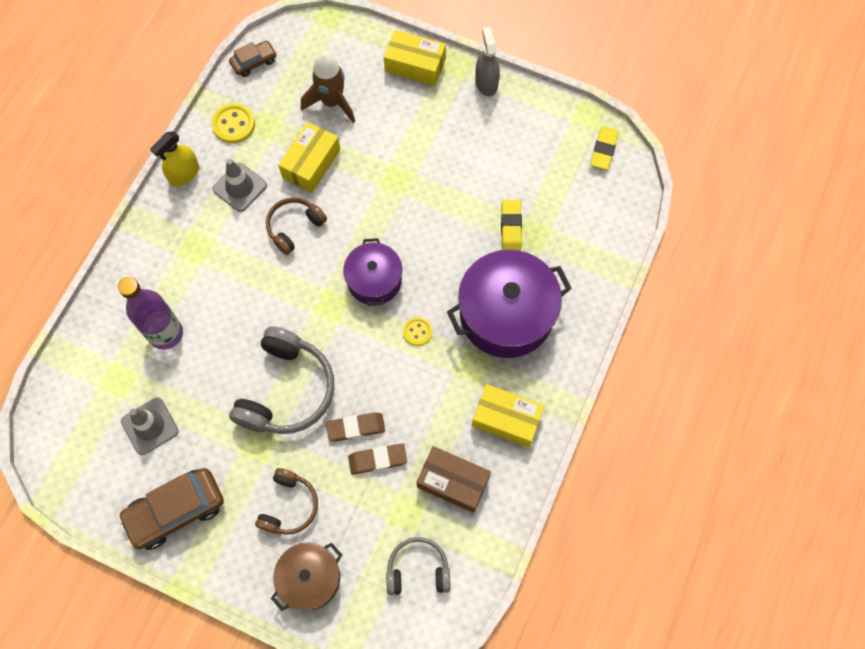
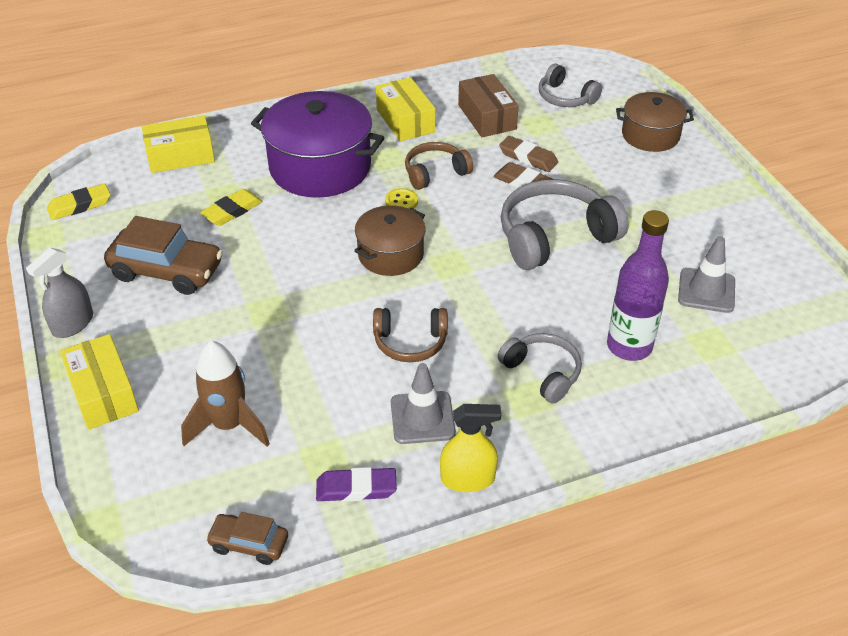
camera: 135 degrees left, 25 degrees down
(176, 511) = (728, 226): brown car -> brown car (167, 271)
(201, 270) = (542, 373): none -> grey headphones
(233, 125) = (356, 488): yellow button -> purple eraser
(289, 506) = (627, 175): brown headphones -> brown headphones (435, 173)
(311, 163) = (325, 384): yellow box -> yellow box (180, 156)
(374, 280) = (390, 254): purple pot -> brown pot

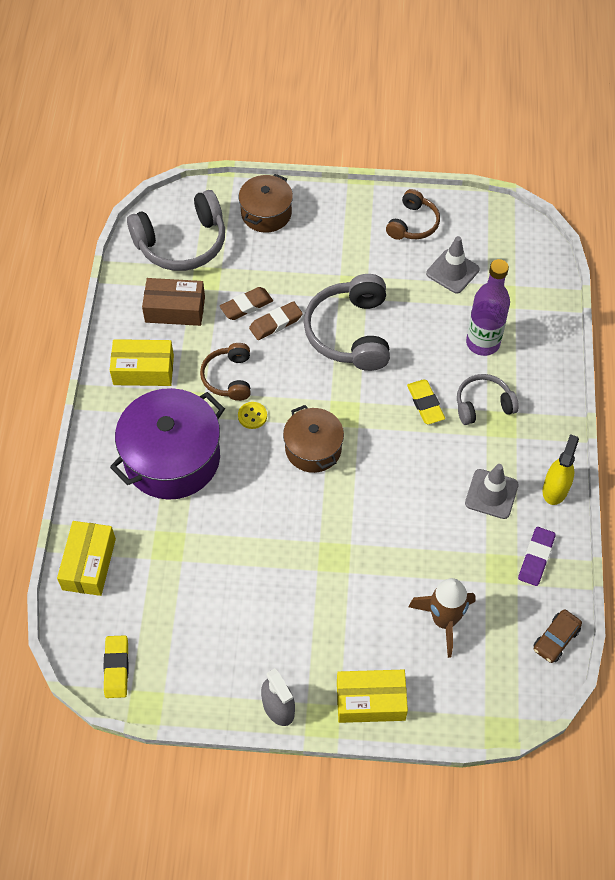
camera: 65 degrees left, 15 degrees up
(167, 271) = (248, 618): brown car -> none
(232, 211) = (194, 545): yellow eraser -> yellow eraser (425, 404)
(410, 342) = (416, 473): brown headphones -> brown headphones (413, 224)
(565, 97) = (182, 243): grey headphones -> grey headphones, size x1.71

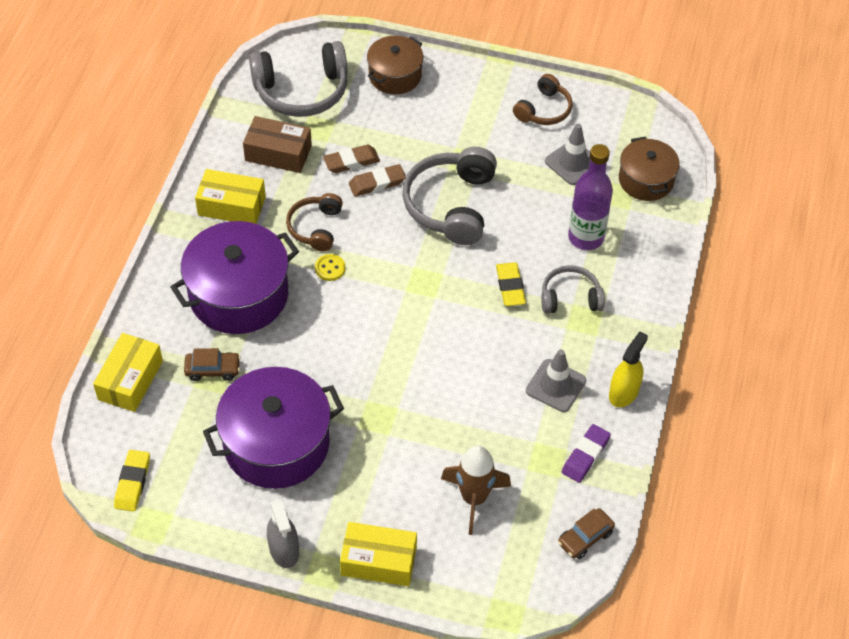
camera: 10 degrees right, 5 degrees down
(166, 538) = (213, 370): none -> brown car
(245, 602) = (276, 444): none -> purple pot
(313, 448) = (383, 310): brown pot -> brown pot (646, 180)

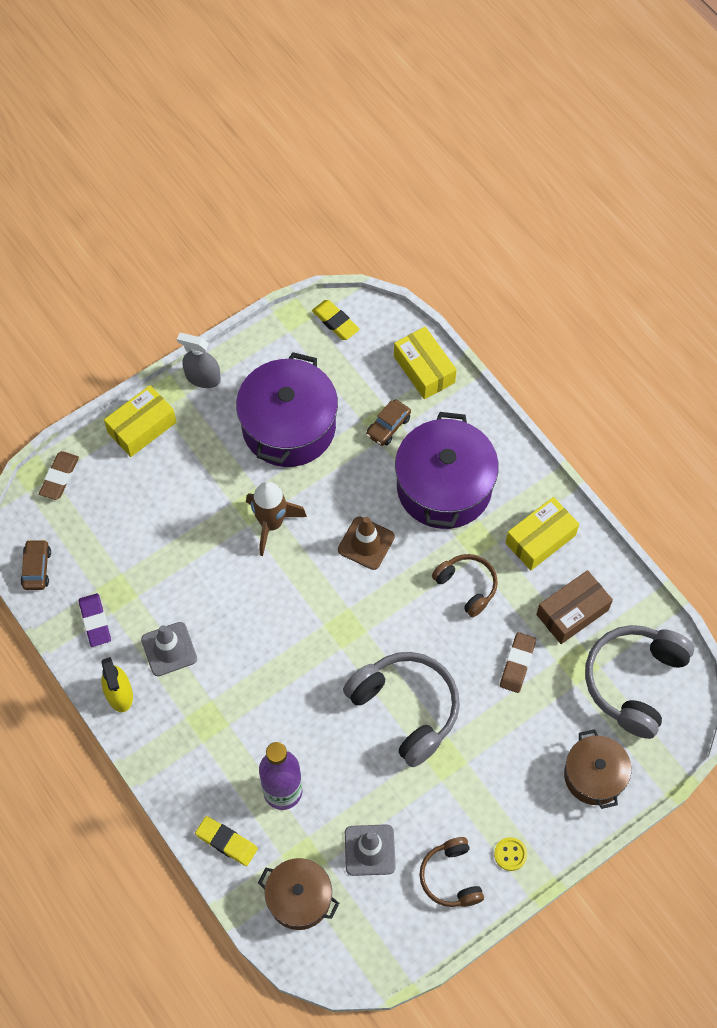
camera: 130 degrees right, 10 degrees up
(330, 268) = (416, 568): yellow button -> yellow button (510, 854)
(338, 315) = (366, 543): none -> brown traffic cone
(377, 183) = (477, 667): brown eraser -> brown eraser (59, 477)
(474, 498) = (132, 520): brown rocket -> brown rocket (271, 523)
(510, 286) = (285, 689): yellow eraser -> yellow eraser (226, 842)
(570, 297) = (236, 727): grey headphones -> none

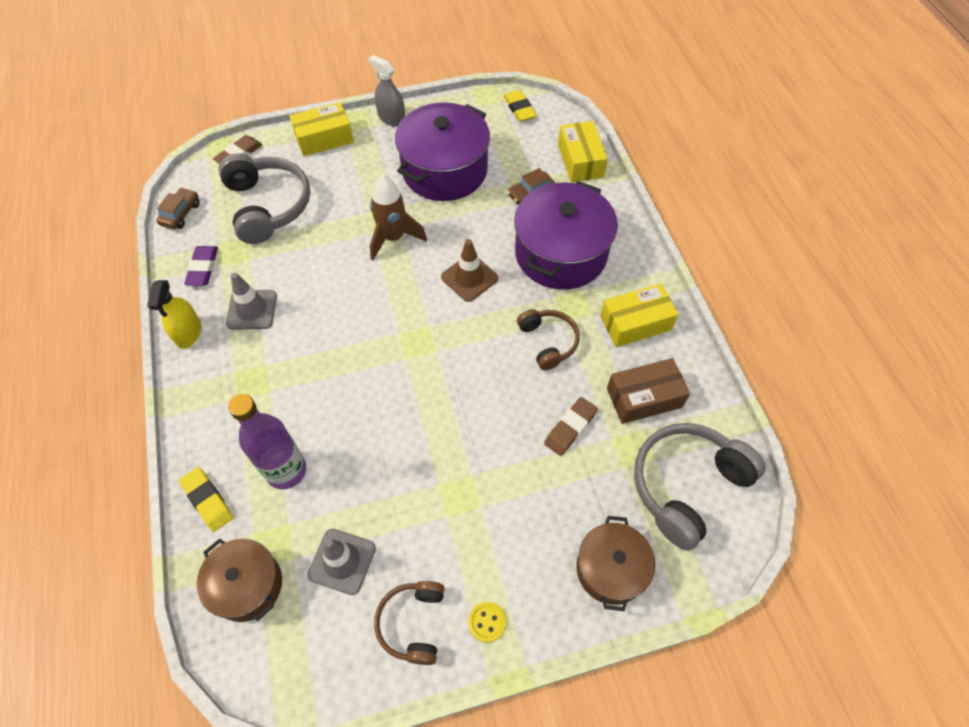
camera: 20 degrees right, 5 degrees down
(406, 708) = (442, 433): grey headphones -> grey headphones (268, 206)

